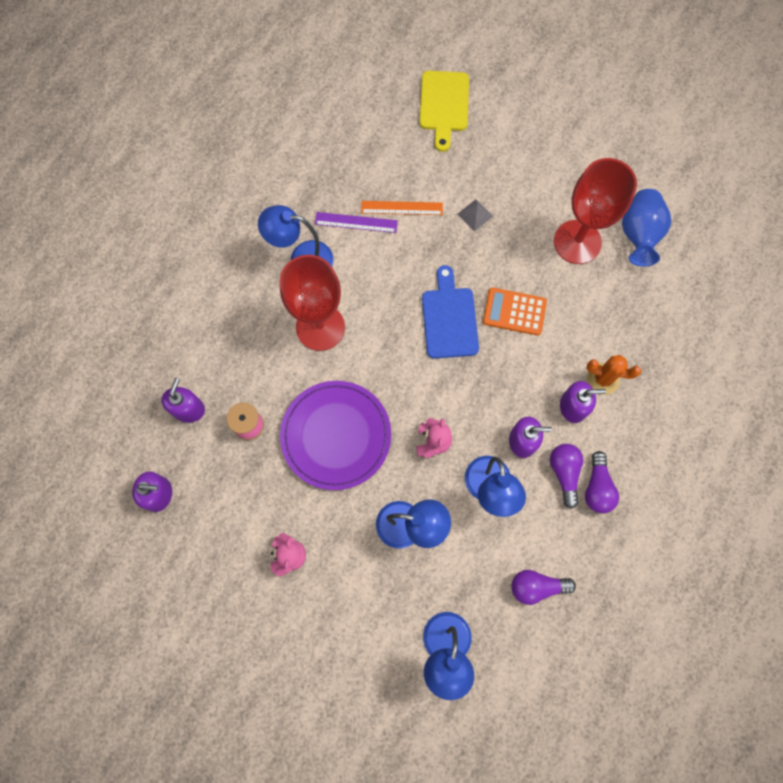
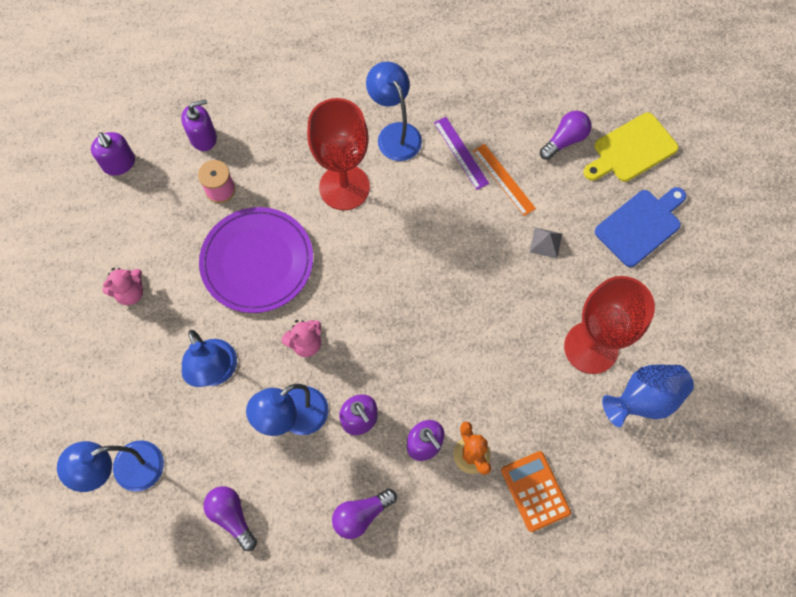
camera: 55 degrees right, 5 degrees down
(449, 318) = (429, 284): blue cutting board -> blue cutting board (640, 225)
(514, 312) = (478, 335): orange calculator -> orange calculator (535, 491)
(564, 473) = (355, 476): purple light bulb -> purple light bulb (565, 140)

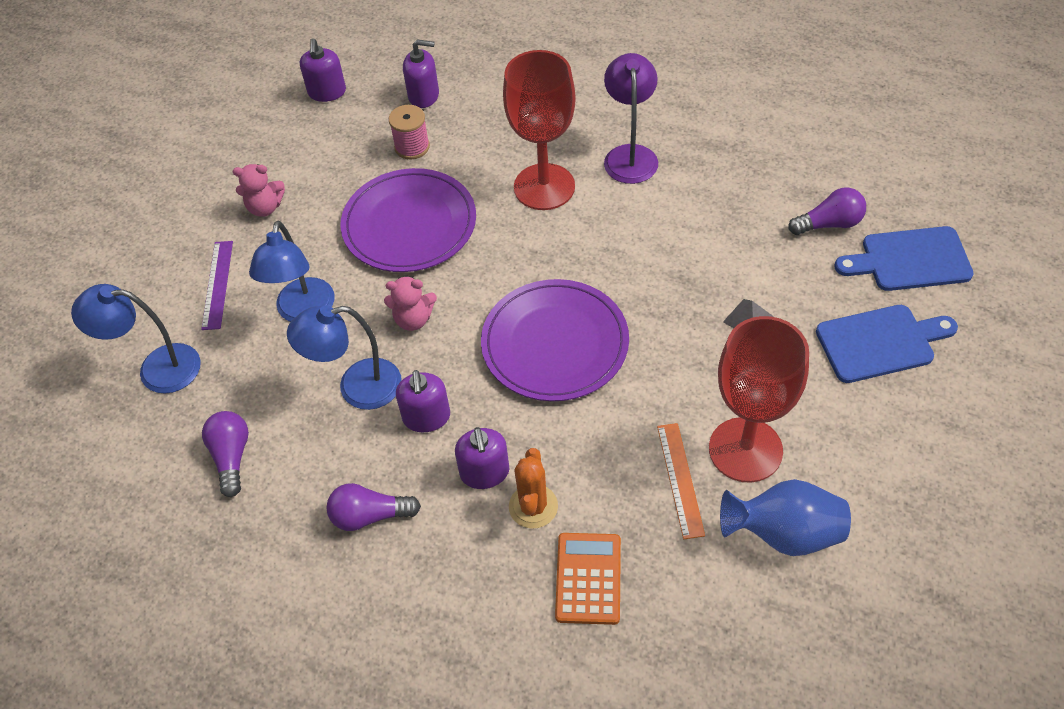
camera: 30 degrees right, 15 degrees down
(395, 134) = (630, 155): blue lamp -> purple lamp
(421, 319) = (555, 343): none -> purple plate
(461, 153) = (695, 196): purple ruler -> purple ruler (217, 284)
(503, 179) = (732, 238): orange ruler -> orange ruler (680, 479)
(631, 150) = (910, 260): yellow cutting board -> blue cutting board

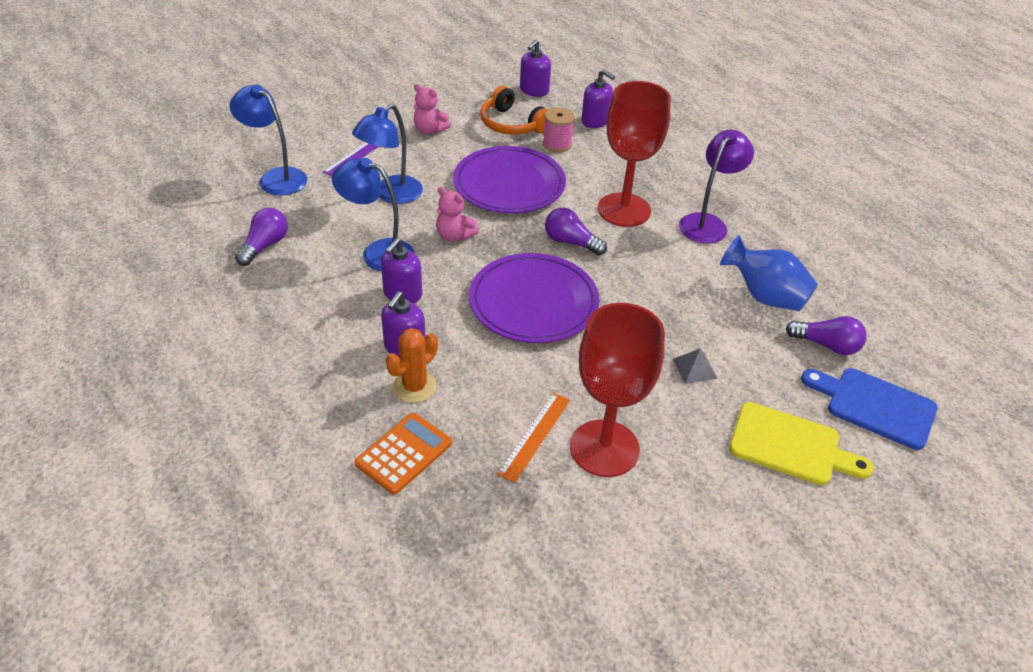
camera: 30 degrees right, 10 degrees down
(343, 149) = (511, 124): none -> orange headphones
(370, 515) = (307, 326): purple light bulb -> purple light bulb (571, 242)
(784, 533) = (577, 521): blue vase -> blue vase (764, 296)
(880, 342) = (790, 445): blue cutting board -> yellow cutting board

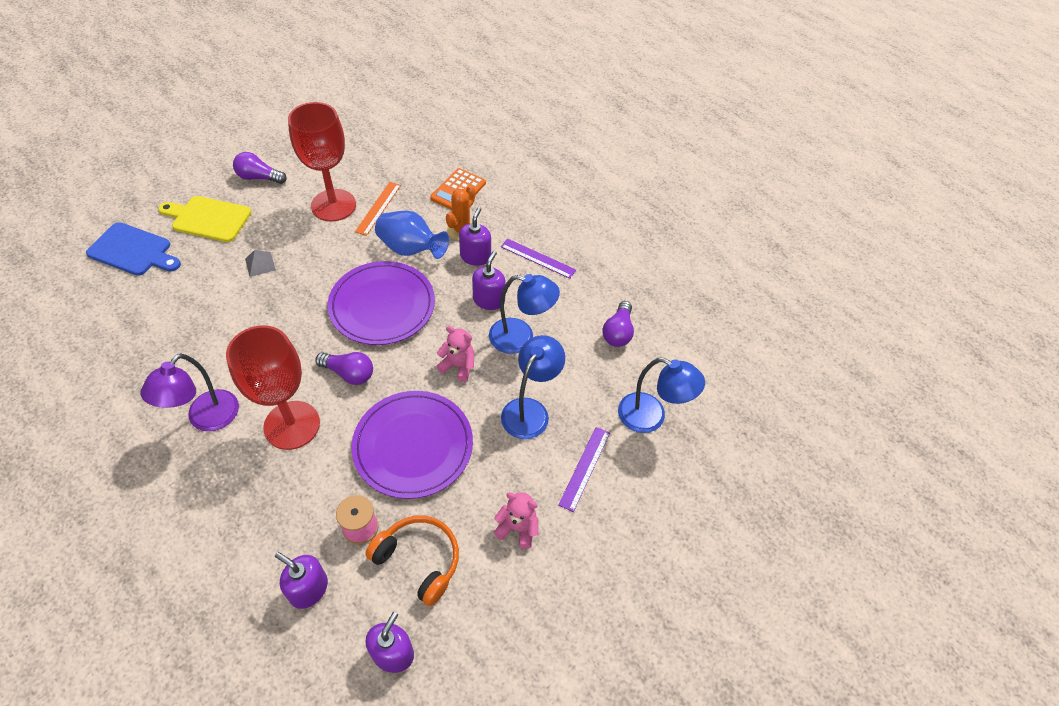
camera: 170 degrees right, 10 degrees up
(321, 335) = (538, 258): none -> purple ruler
(764, 296) = (180, 336): blue vase -> blue vase (411, 249)
(826, 345) = (146, 295): purple light bulb -> purple light bulb (259, 177)

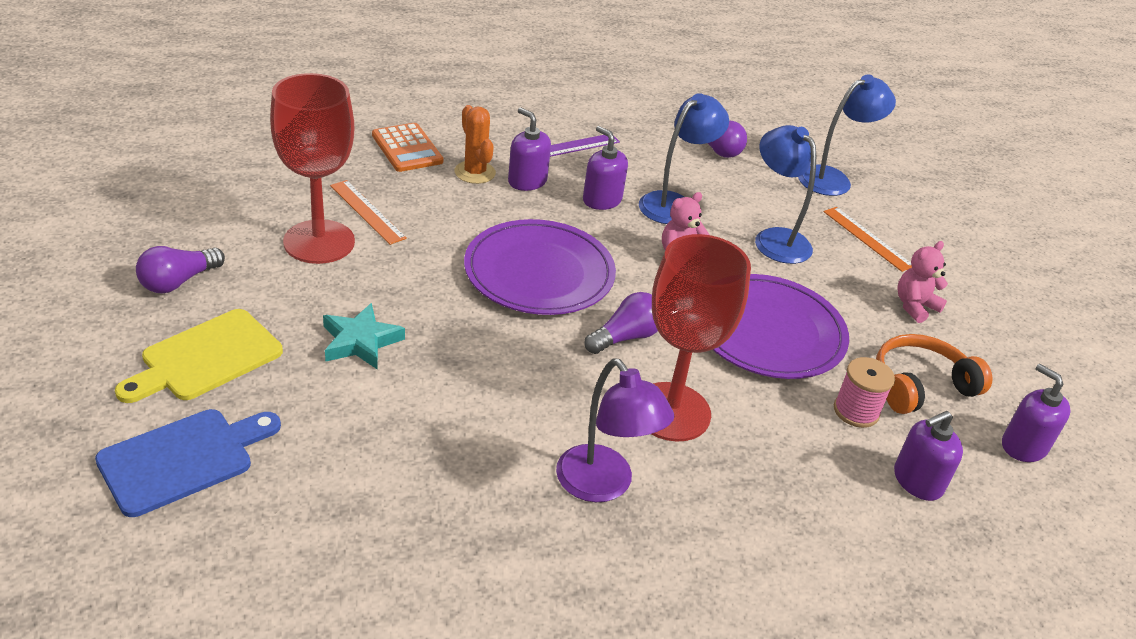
camera: 60 degrees left, 15 degrees down
(260, 264) = (360, 341): grey pyramid -> turquoise star
(411, 249) = (467, 217): blue vase -> none
(584, 468) = (867, 238): purple ruler -> orange ruler

